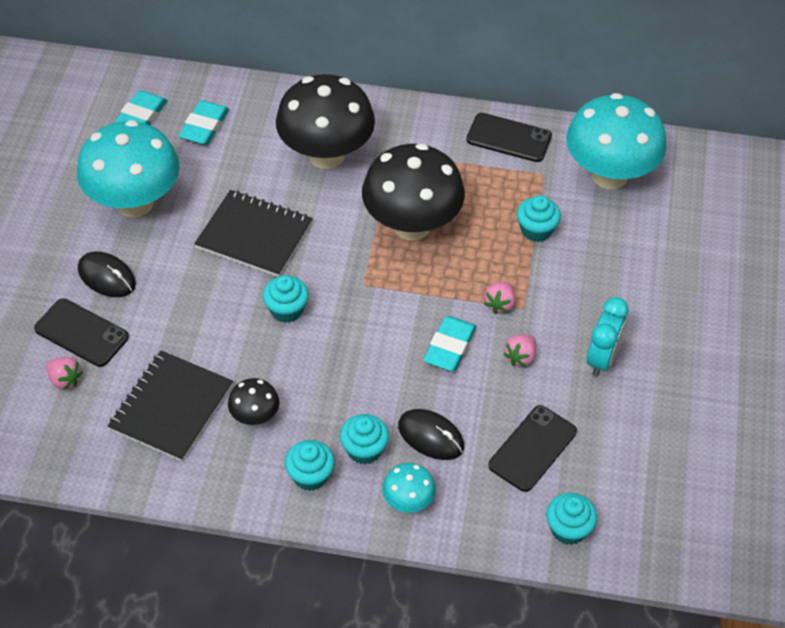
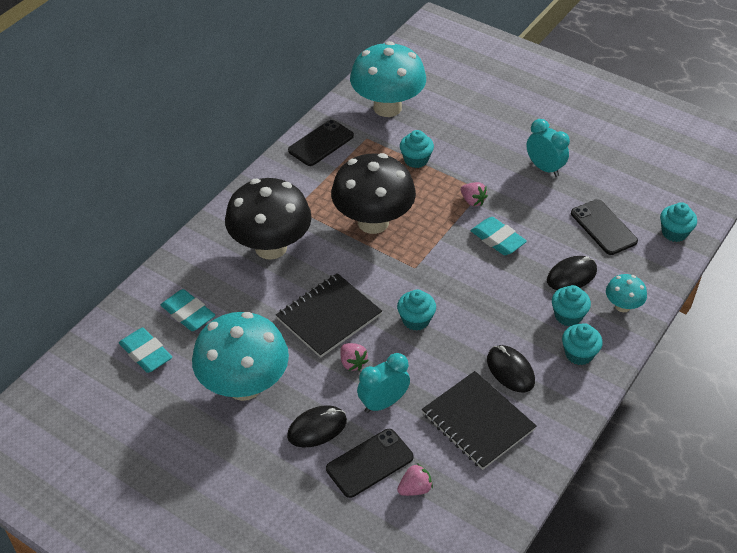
camera: 65 degrees left, 5 degrees down
(161, 319) = (383, 403): none -> turquoise clock
(255, 416) = (510, 370): black mushroom -> black mouse
(520, 357) = (524, 206): pink strawberry -> pink strawberry (352, 363)

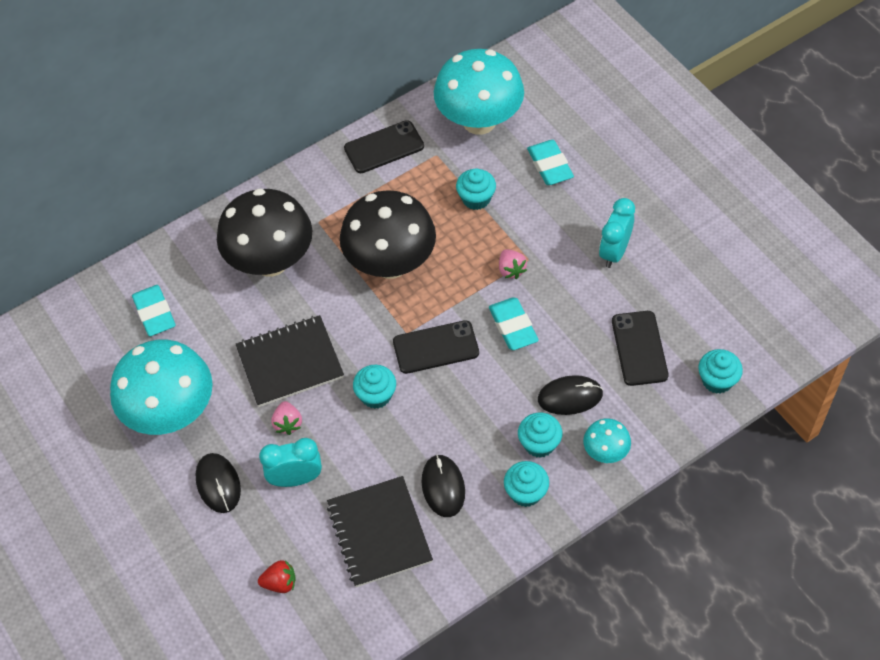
camera: 25 degrees right, 10 degrees up
(146, 353) = (95, 345): turquoise eraser -> turquoise eraser (550, 166)
(317, 428) = (218, 484): black mouse -> black mouse turned 75 degrees clockwise
(369, 463) = (250, 540): black phone -> black phone (436, 347)
(415, 488) = (280, 583): pink strawberry -> red strawberry
(544, 168) = (614, 252): turquoise clock -> turquoise clock turned 135 degrees counterclockwise

